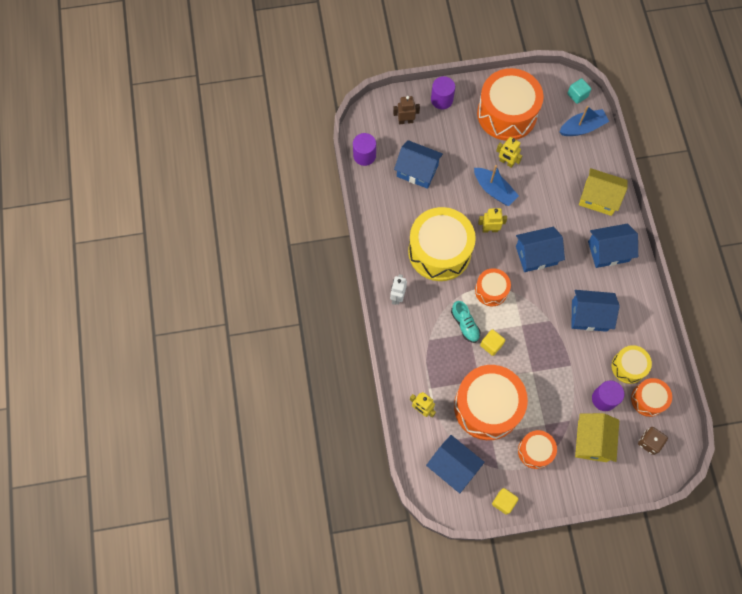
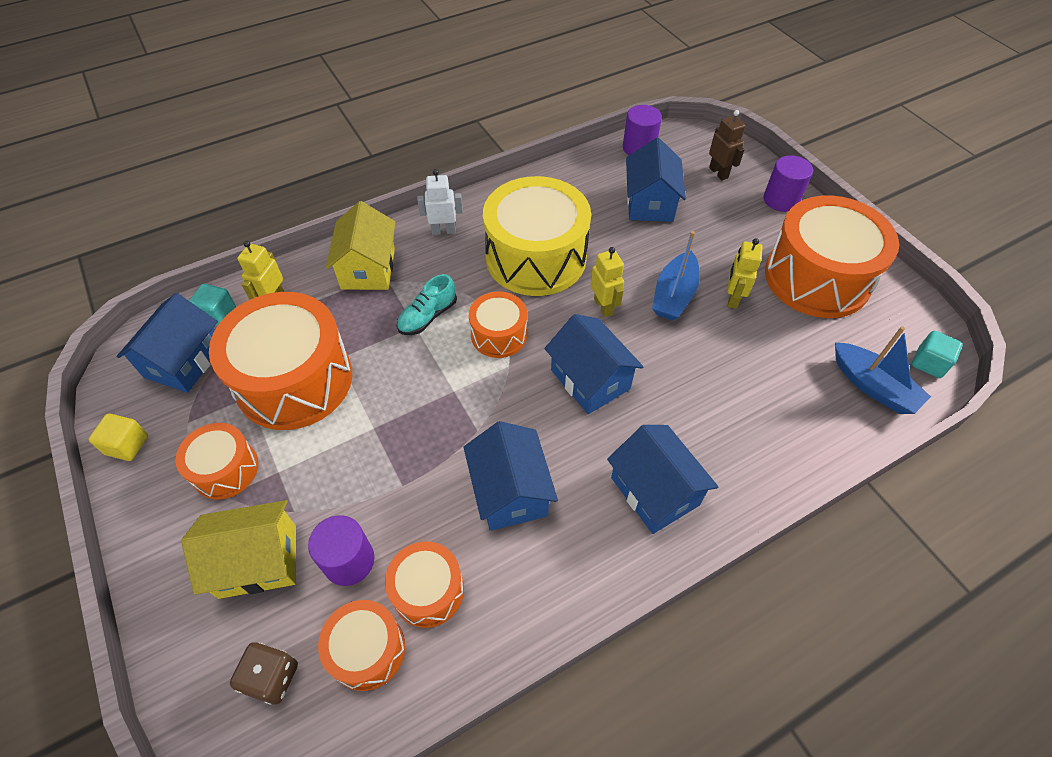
camera: 70 degrees right, 15 degrees down
(422, 444) = (218, 314): none -> turquoise cube
(491, 345) = (404, 358): yellow cube -> none
(598, 198) = (752, 447): yellow house -> yellow house (368, 268)
(628, 367) = (428, 590): yellow drum -> orange drum

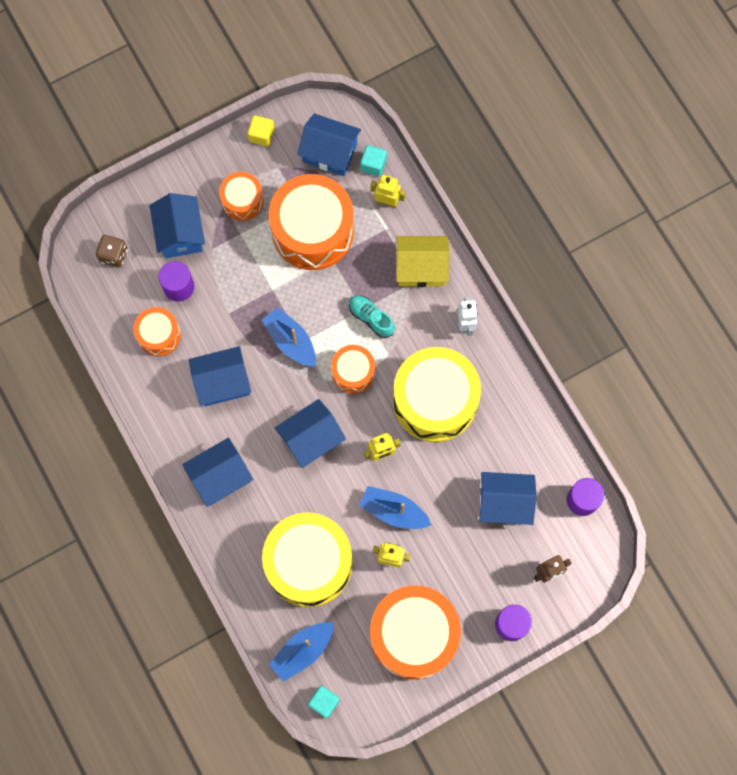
camera: 90 degrees right, 20 degrees up
(258, 561) = (180, 234): yellow house -> blue house
(367, 650) = (126, 304): orange drum -> none
(452, 404) = (291, 341): none -> blue boat
(757, 381) = (309, 563): none -> yellow drum

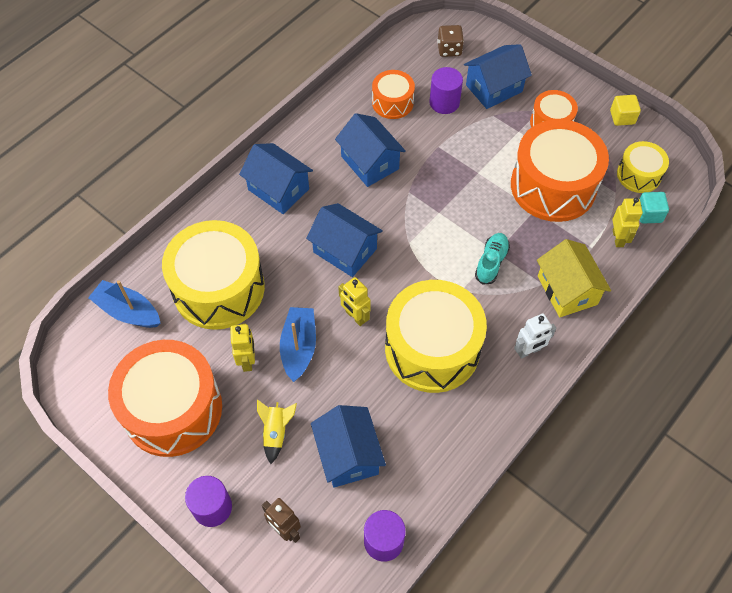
camera: 70 degrees right, 15 degrees down
(291, 341) = (435, 203): blue boat -> none
(324, 702) = (80, 347): turquoise cube -> none
(330, 152) = (638, 175): blue house -> yellow drum
(353, 372) = (428, 265): orange drum -> none
(465, 554) = (276, 432): none -> yellow rocket

